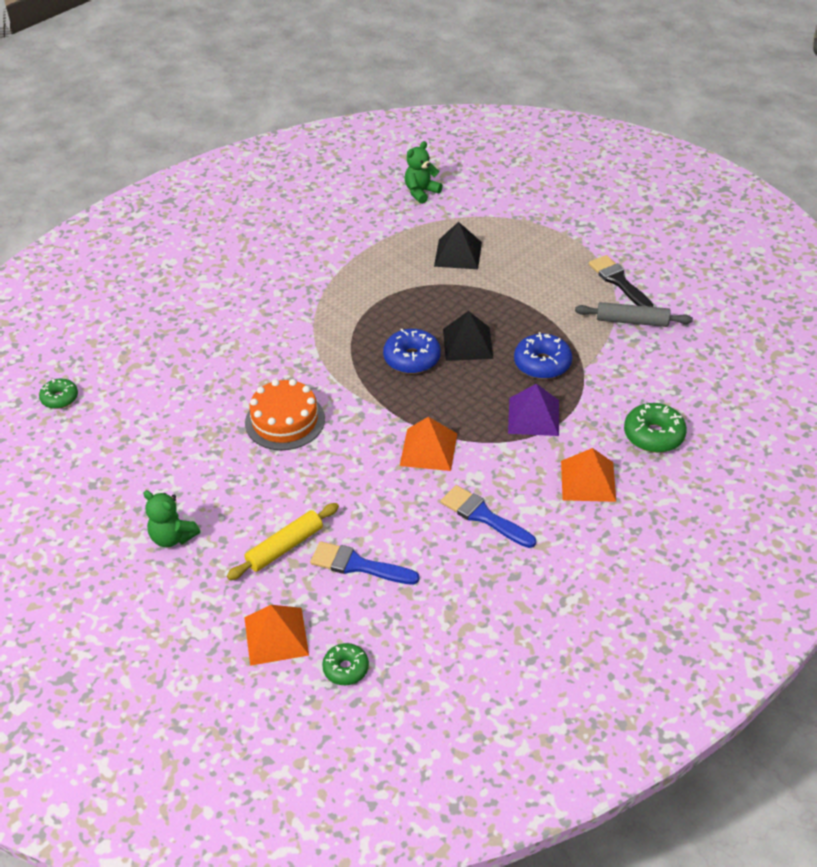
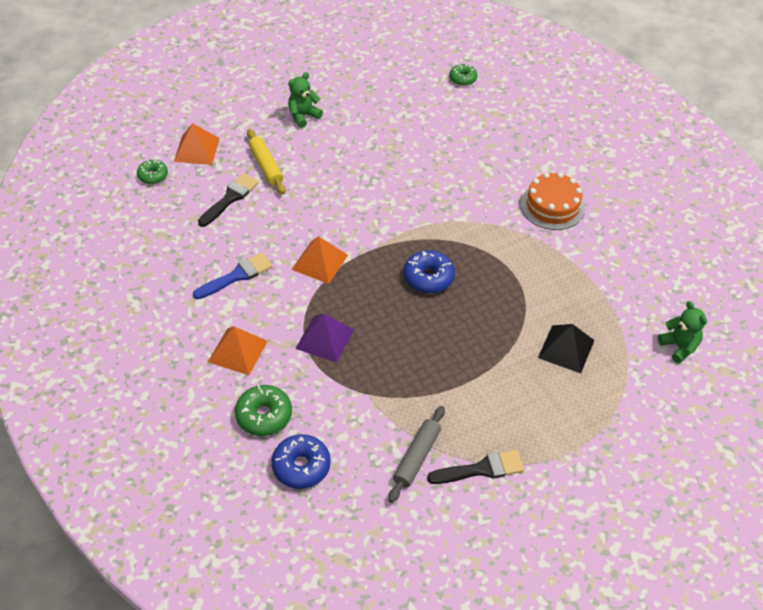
camera: 105 degrees right, 5 degrees up
(285, 421) = (388, 187): orange cake -> orange cake (552, 206)
(358, 565) = (230, 198): blue brush -> black brush
(468, 343) = (433, 320): black pyramid -> none
(542, 364) = (386, 365): blue donut -> blue donut (301, 466)

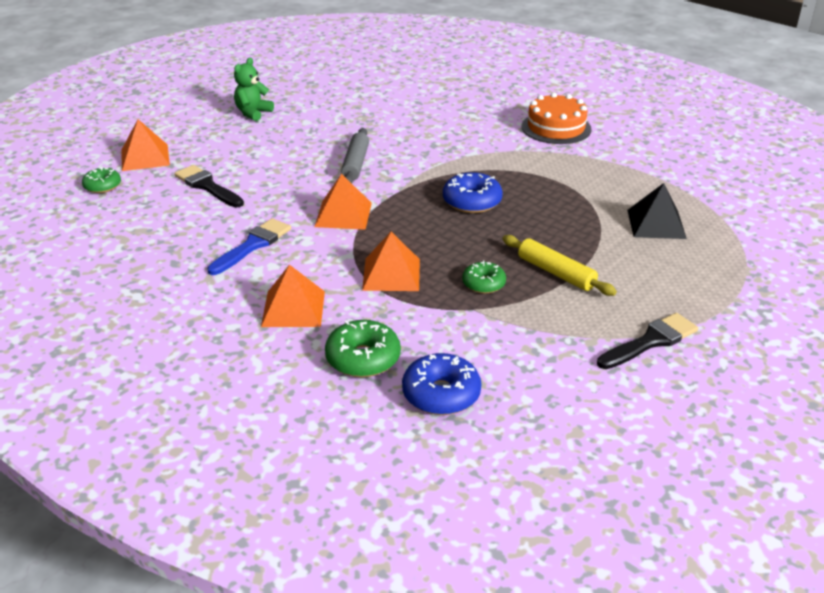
camera: 20 degrees left, 15 degrees down
(230, 198) = (207, 186): black brush -> black brush turned 60 degrees counterclockwise
(266, 166) = (234, 155): yellow rolling pin -> yellow rolling pin (556, 273)
(324, 339) = (391, 274): purple pyramid -> orange pyramid
(417, 457) = (571, 350): grey rolling pin -> grey rolling pin (355, 164)
(463, 79) = (401, 62): green donut -> green donut (483, 284)
(679, 347) = (762, 198): green teddy bear -> none

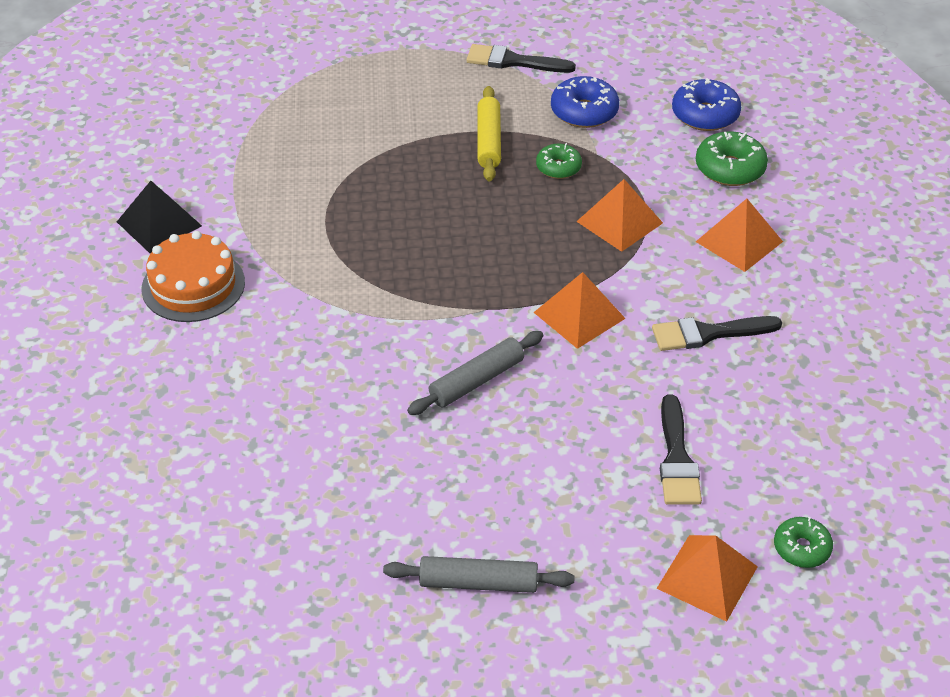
camera: 135 degrees left, 10 degrees up
(253, 113) = (478, 583): green teddy bear -> grey rolling pin
(253, 245) = (708, 333): blue brush -> black brush
(472, 202) = (440, 249): blue donut -> blue donut (584, 112)
(656, 224) = (333, 127): black pyramid -> black pyramid (159, 224)

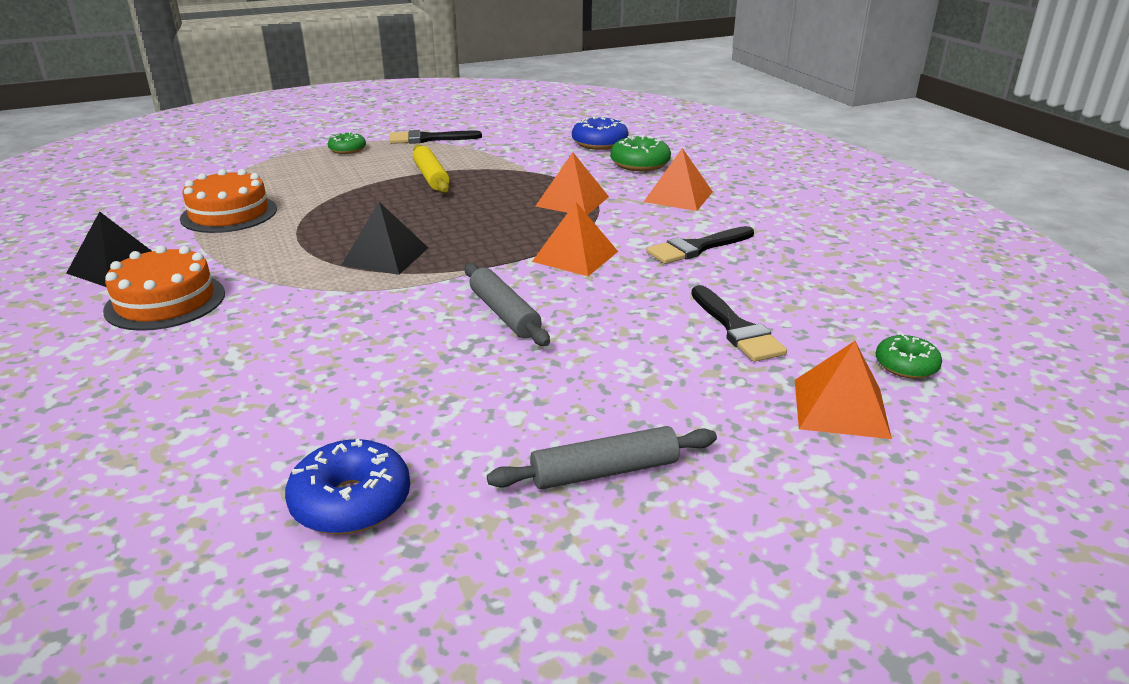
camera: 20 degrees left, 15 degrees down
(271, 160) = (229, 214): none -> orange cake
(399, 268) = (385, 256): none -> black pyramid
(477, 381) = (504, 313): grey rolling pin -> grey rolling pin turned 60 degrees counterclockwise
(558, 167) = (500, 182): green donut -> green donut (347, 150)
(584, 112) = (503, 154): blue donut -> blue donut (351, 502)

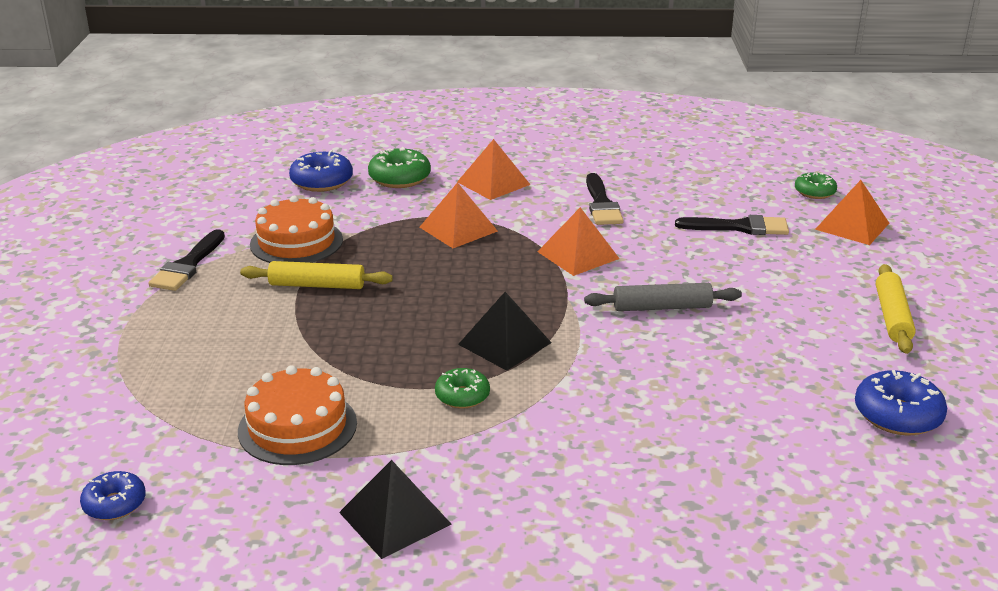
camera: 65 degrees left, 0 degrees up
(129, 188) = (115, 504): none -> blue donut
(165, 301) = (516, 485): orange cake -> orange cake (296, 242)
(347, 150) = (160, 322): green donut -> green donut (462, 396)
(604, 471) = (892, 317): grey rolling pin -> yellow rolling pin

